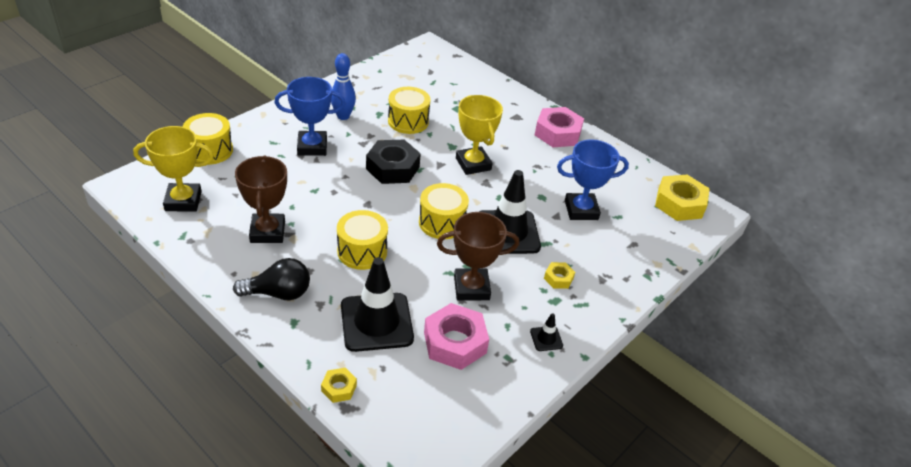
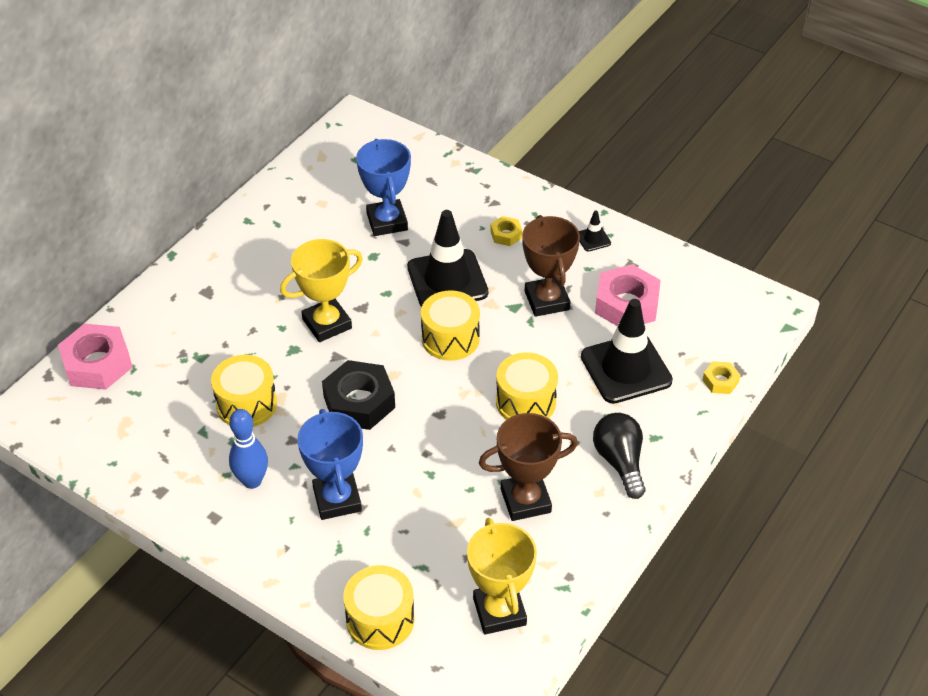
camera: 95 degrees left, 5 degrees up
(557, 133) = (236, 249): pink nut -> pink nut (97, 364)
(679, 203) = (349, 144): yellow nut -> none

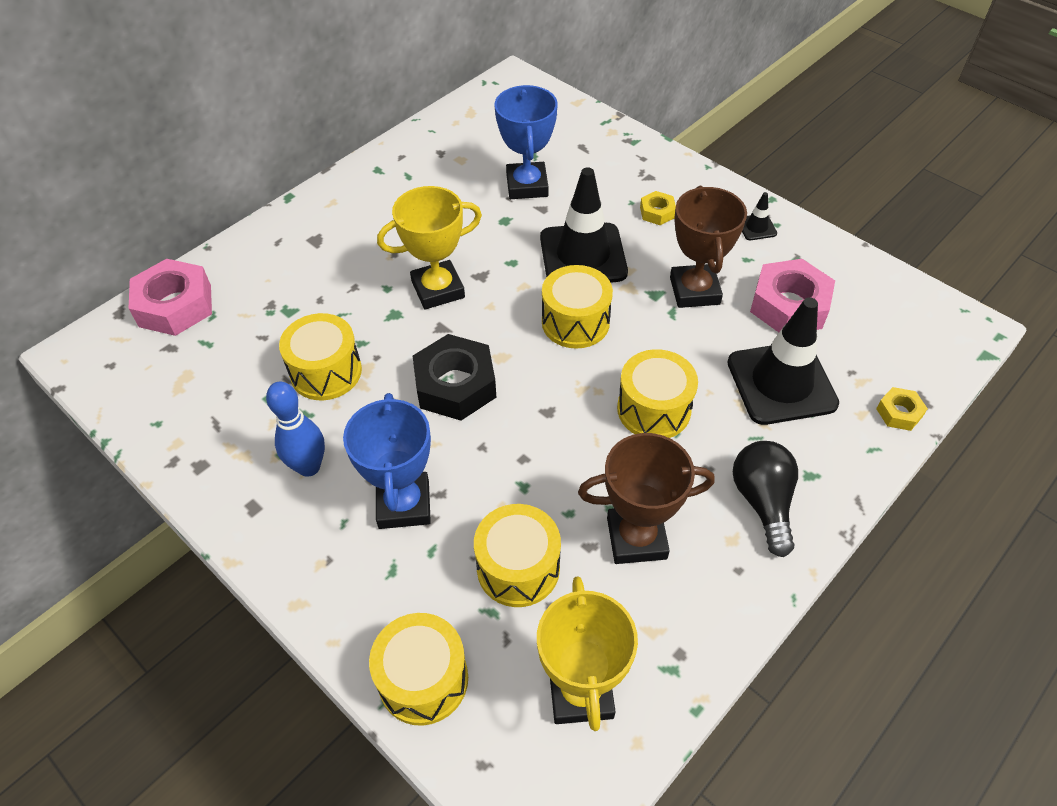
camera: 10 degrees right, 5 degrees up
(437, 534) = (518, 568): none -> yellow drum

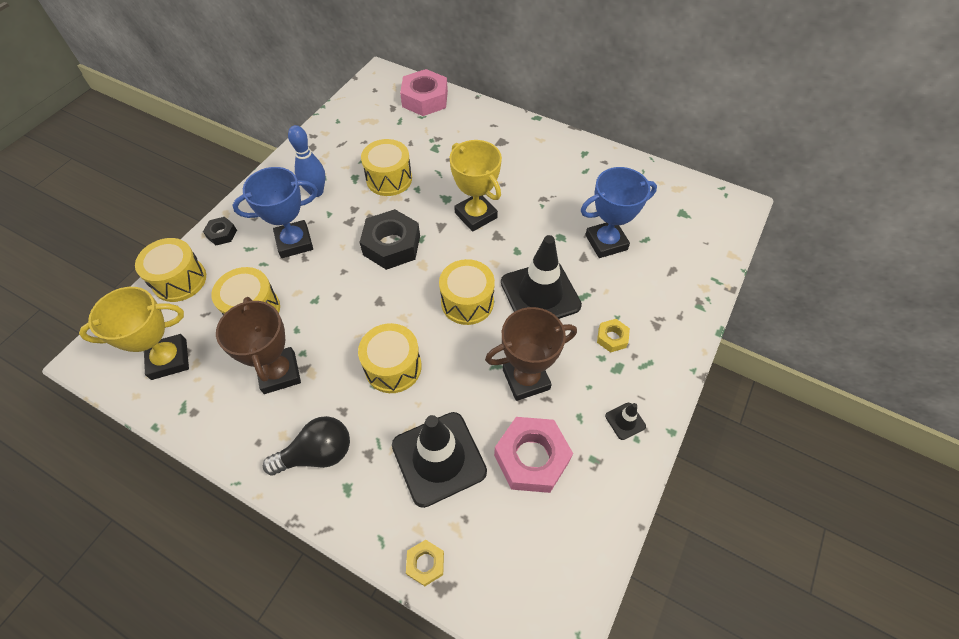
camera: 75 degrees right, 5 degrees up
(343, 611) = (222, 234): none -> black nut

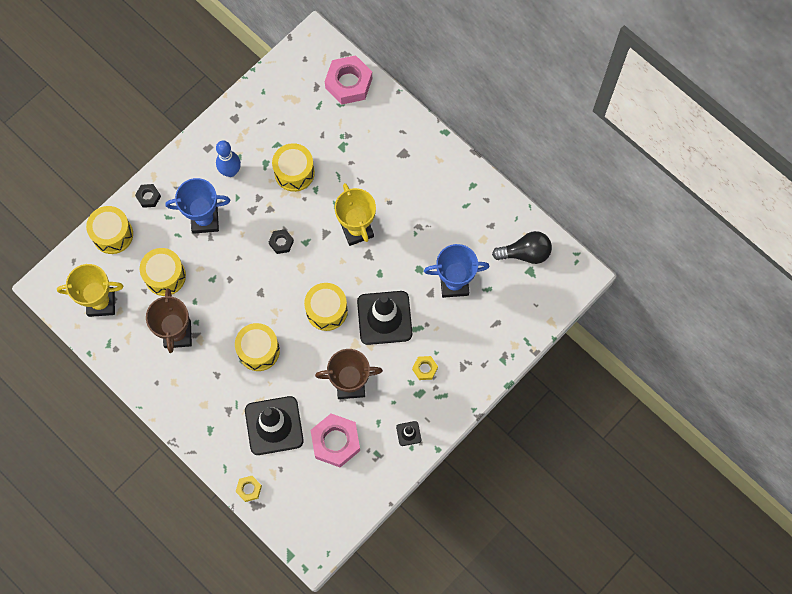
camera: 15 degrees right, 15 degrees up
(317, 454) = (194, 401): black light bulb -> black light bulb (525, 253)
(392, 245) = (281, 243): black nut -> black nut, size x0.50

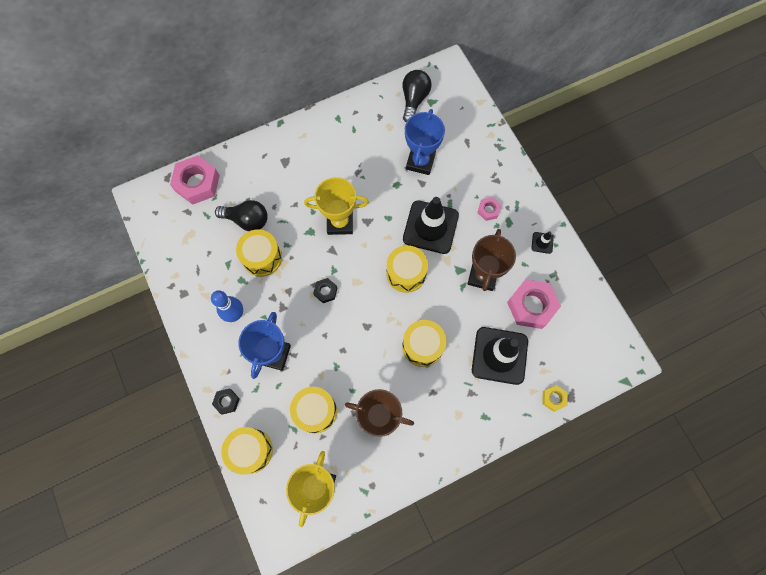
camera: 70 degrees left, 0 degrees up
(327, 144) = (247, 220): none -> black light bulb
(425, 369) = (488, 210): yellow nut -> pink nut

